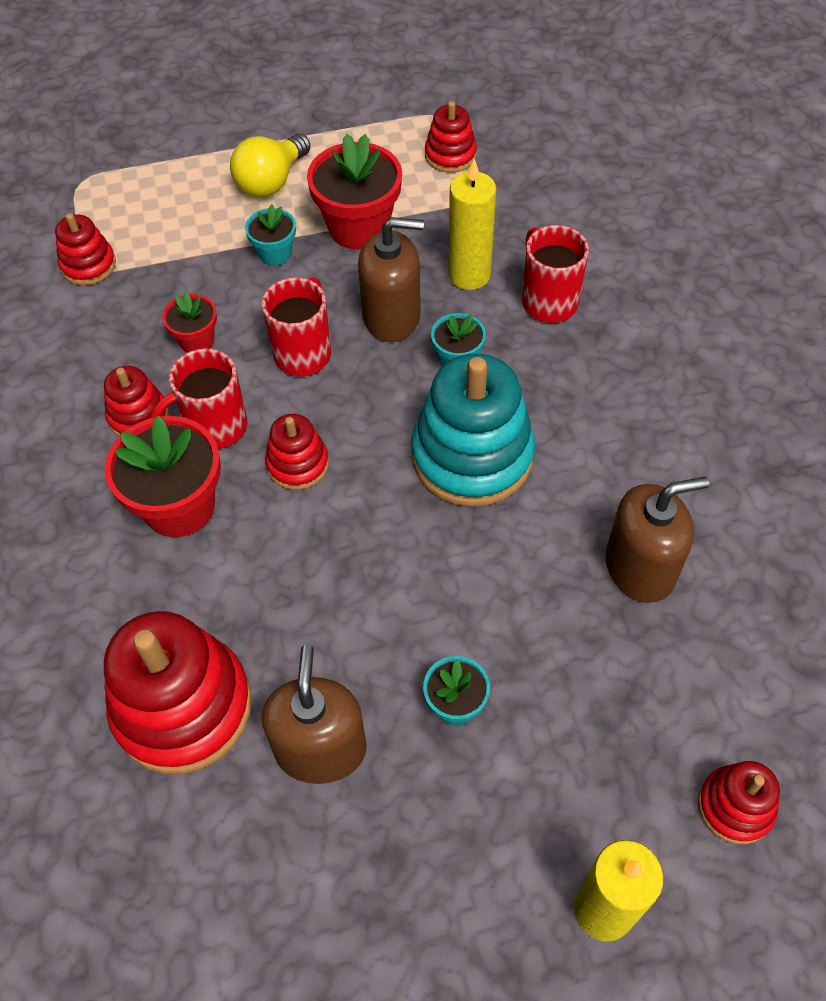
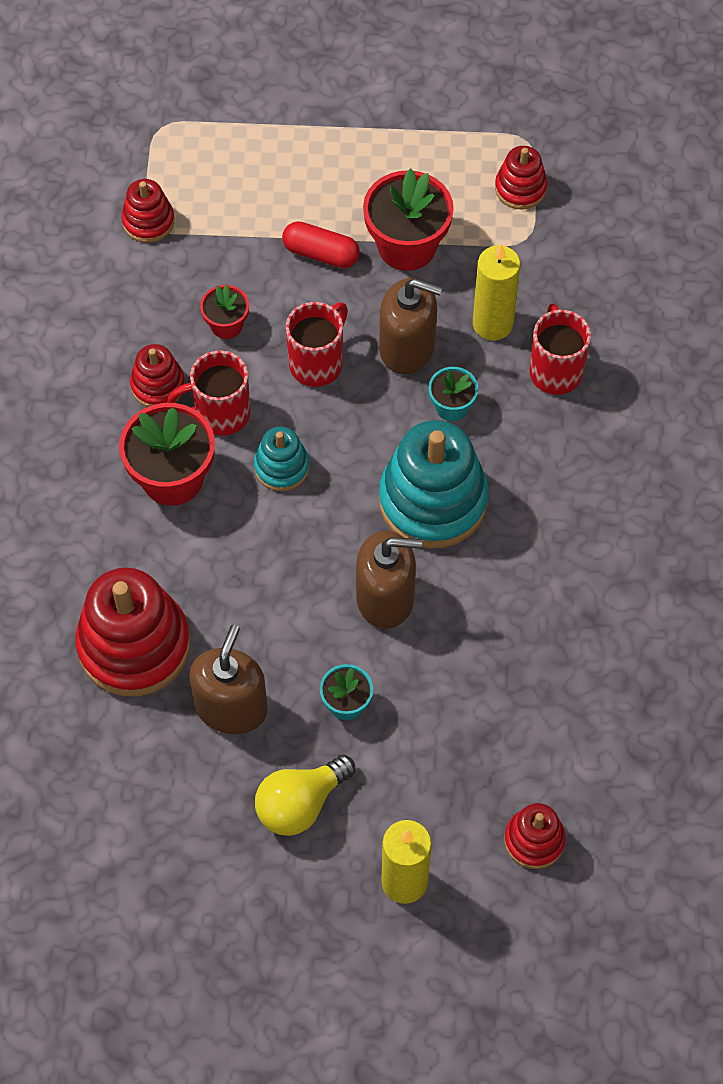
camera: 15 degrees right, 5 degrees up
(271, 181) = (340, 173): yellow light bulb -> yellow light bulb (300, 804)
(275, 253) = (321, 253): turquoise flower pot -> red capsule
(298, 464) = (281, 467): red stacking toy -> turquoise stacking toy
(640, 567) = (537, 637): brown soap dispenser -> brown soap dispenser (385, 598)

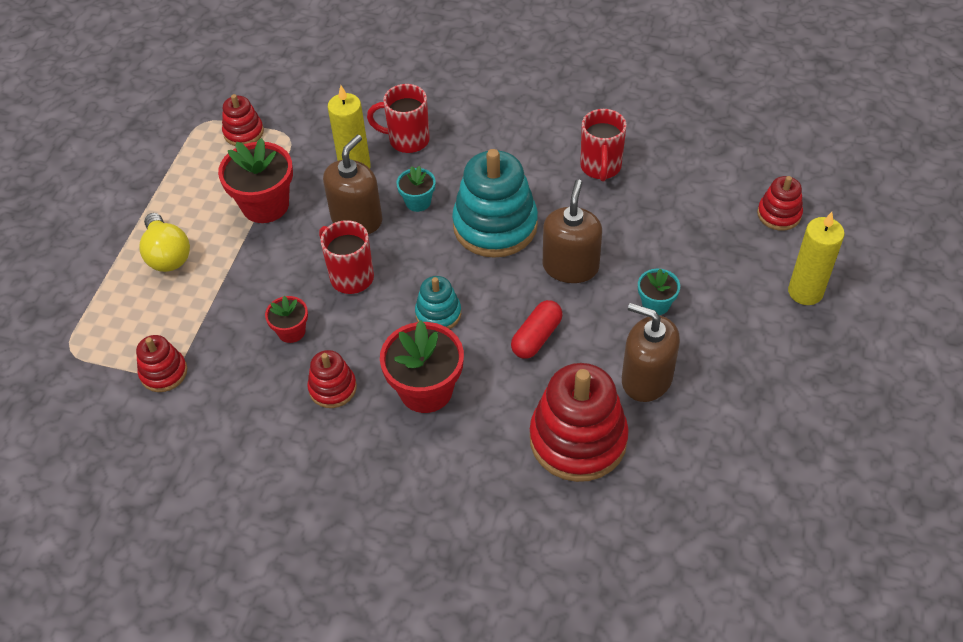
camera: 75 degrees left, 10 degrees down
(220, 414) = (375, 348): red mug -> red mug (600, 167)
(300, 804) = (736, 345): yellow light bulb -> yellow light bulb (167, 255)
(321, 253) = (249, 259): red capsule -> red capsule (536, 337)

